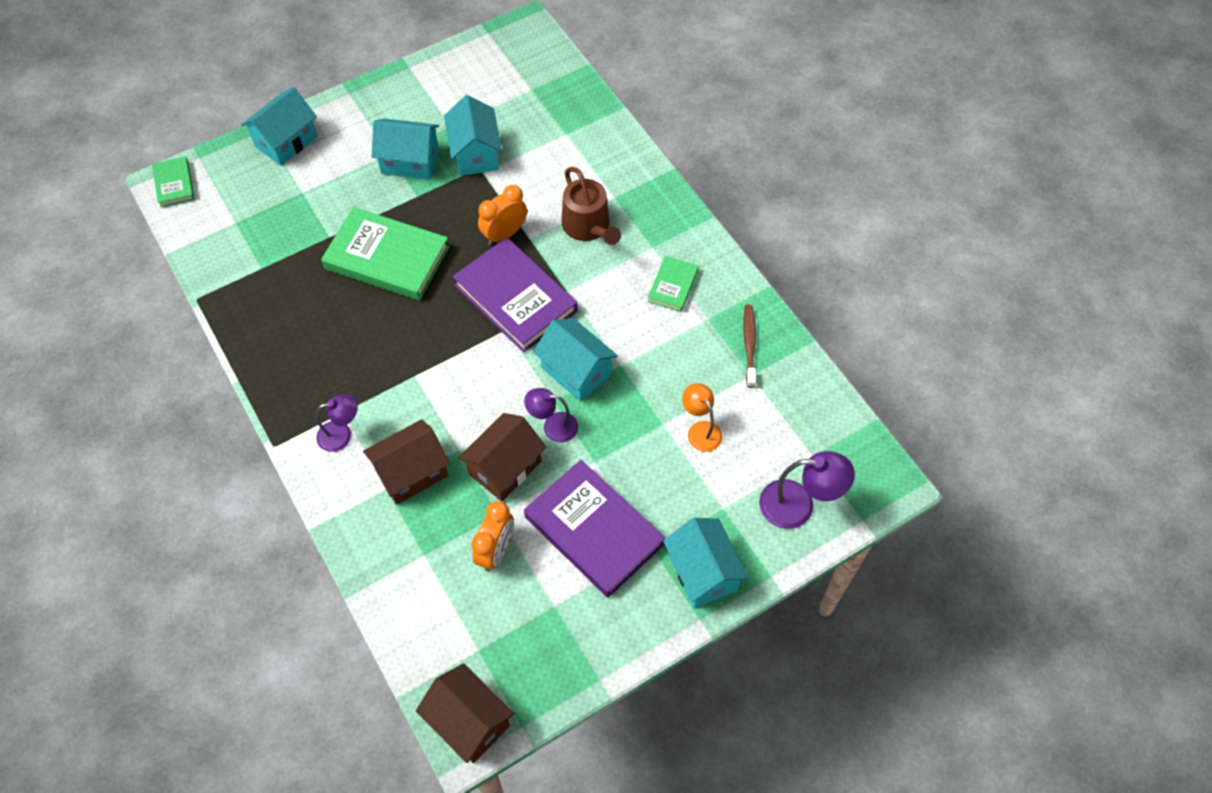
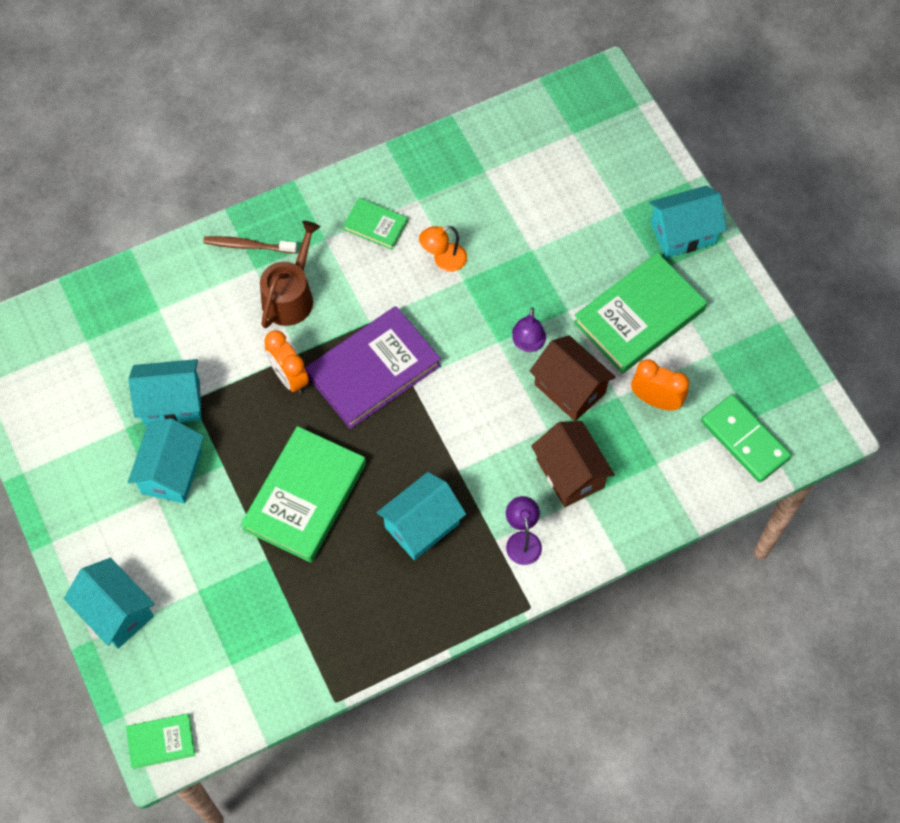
camera: 85 degrees left, 5 degrees up
(452, 643) = (744, 440): none -> green domino
(469, 722) = (816, 428): brown house -> none
(576, 371) = (467, 320): turquoise house -> turquoise house (422, 525)
(588, 226) = (290, 296): brown watering can -> brown watering can turned 45 degrees counterclockwise
(593, 531) = (639, 316): purple book -> green book
(700, 430) = (541, 219): orange lamp -> orange lamp (443, 260)
(749, 344) = (451, 168): brown toothbrush -> brown toothbrush (248, 246)
(798, 505) = (622, 151): purple lamp -> none

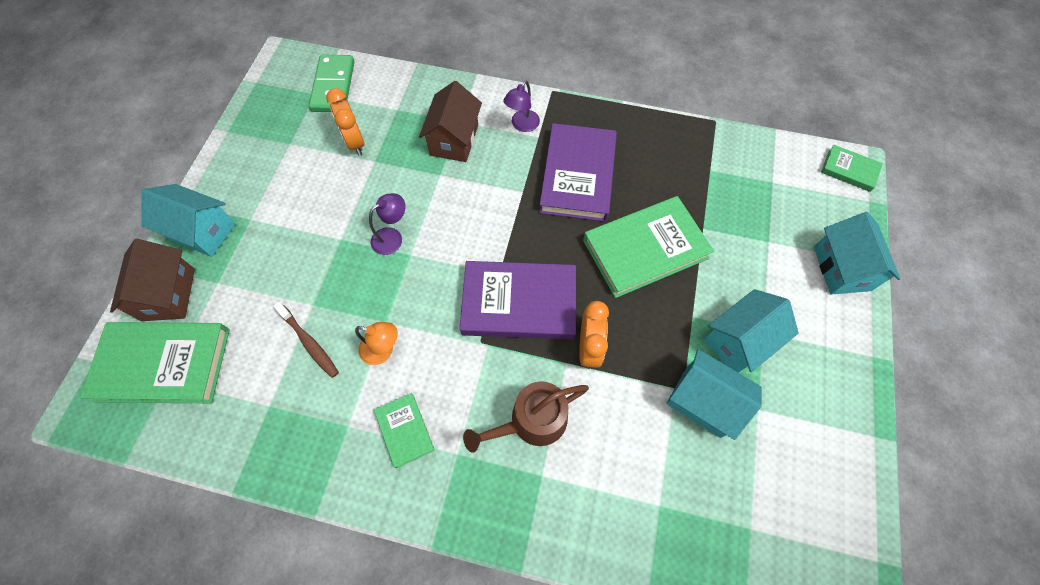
camera: 140 degrees left, 0 degrees up
(248, 246) = (530, 507): brown toothbrush -> brown toothbrush (309, 343)
(422, 525) = (578, 176): turquoise house -> purple book
(569, 388) = (398, 188): brown house -> brown house (168, 294)
(639, 316) = (301, 199): green book -> green book (164, 364)

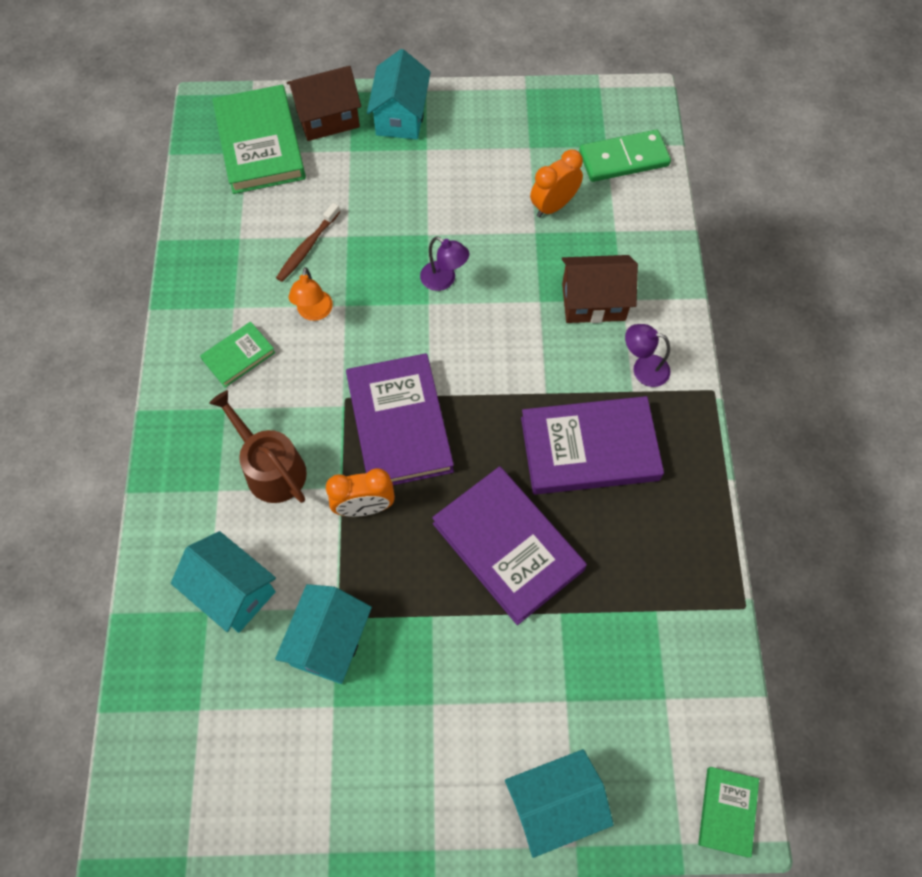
camera: 75 degrees right, 0 degrees up
(645, 249) = (508, 546): green book -> purple book
(738, 341) = (413, 675): turquoise house -> turquoise house (233, 591)

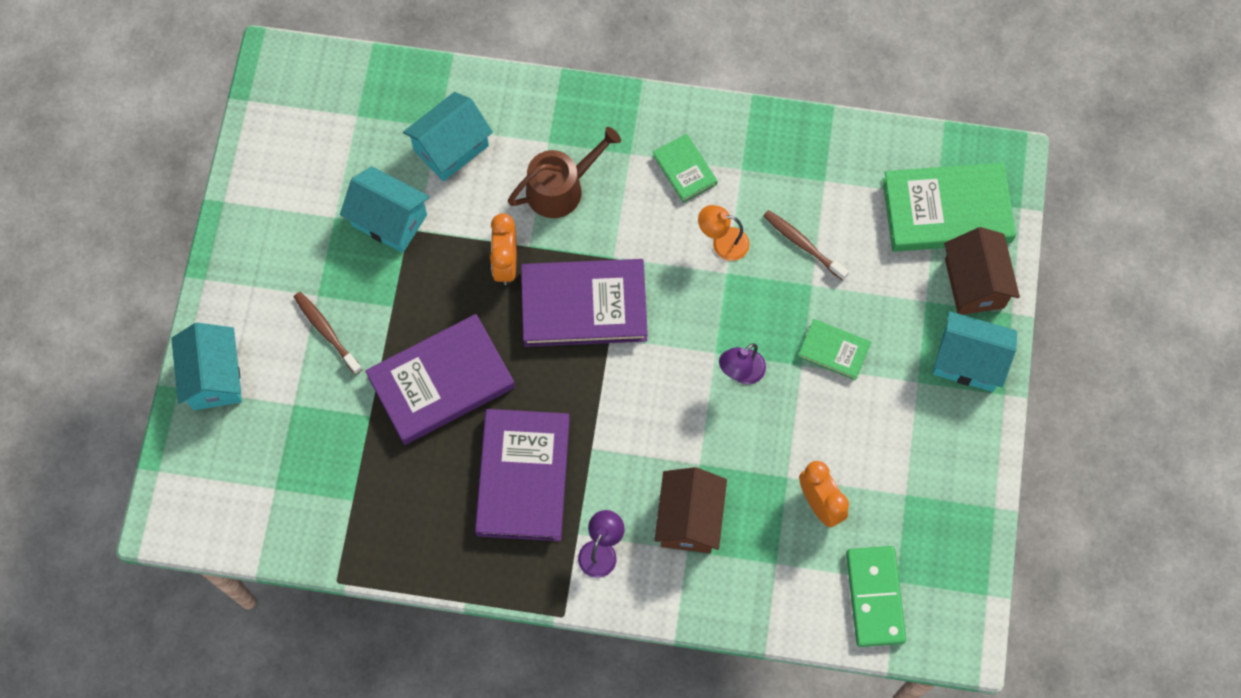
camera: 100 degrees right, 5 degrees up
(474, 683) = (326, 331): none -> brown toothbrush
(727, 811) = (172, 515): green book -> green book (834, 350)

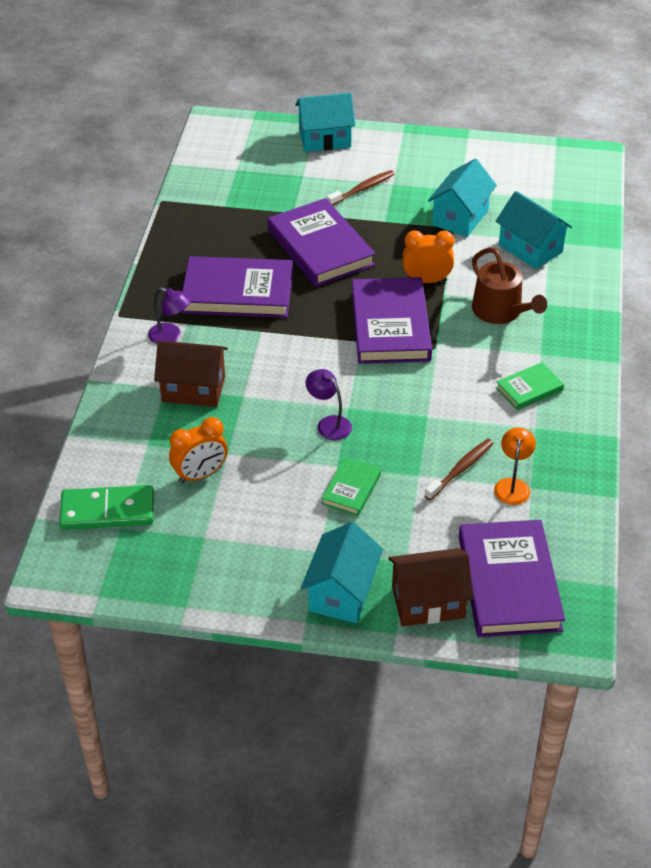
camera: 90 degrees right, 25 degrees down
(722, 242) = (457, 413): orange lamp -> orange lamp (512, 485)
(946, 211) = (508, 583): green book -> purple book

